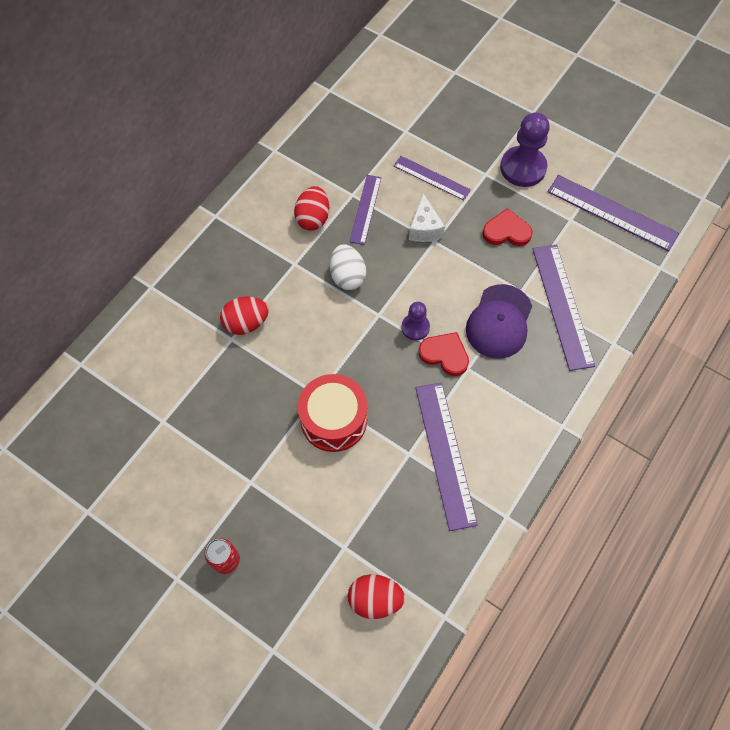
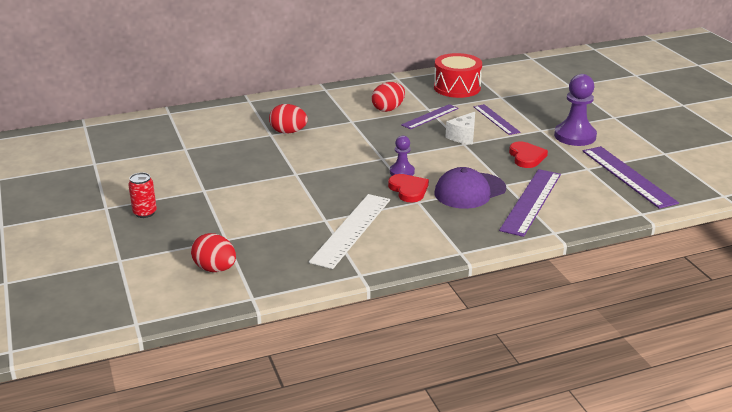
camera: 35 degrees right, 35 degrees down
(334, 420) = (292, 187): red drum -> red drum (457, 88)
(347, 276) = (381, 137): white egg -> none
(445, 454) = (351, 230): purple ruler -> white ruler
(506, 231) = (526, 157): red heart -> red heart turned 45 degrees clockwise

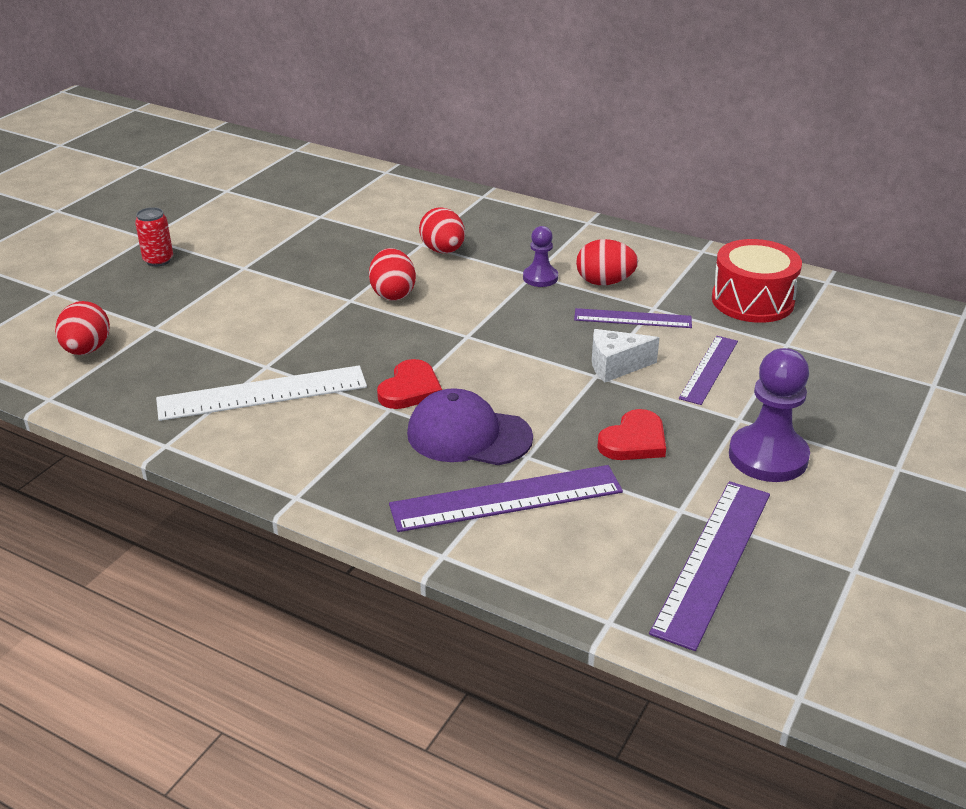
camera: 50 degrees right, 5 degrees up
(309, 160) = (393, 294): none -> red egg
(402, 172) = (450, 364): purple pawn -> purple pawn (540, 278)

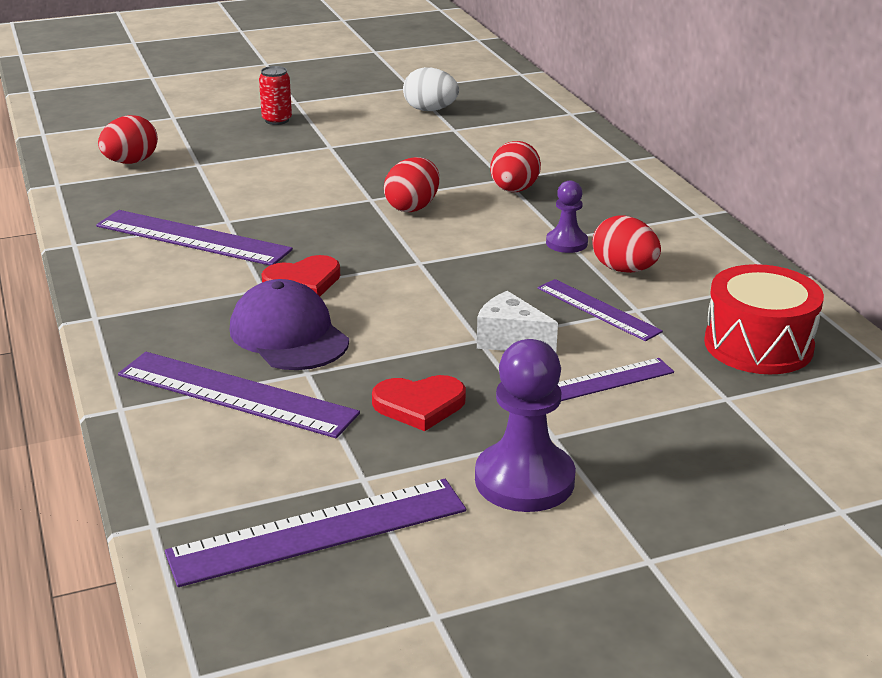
camera: 40 degrees right, 5 degrees down
(262, 393) = (192, 238): white ruler -> purple ruler
(275, 206) = (430, 110): none -> white egg

